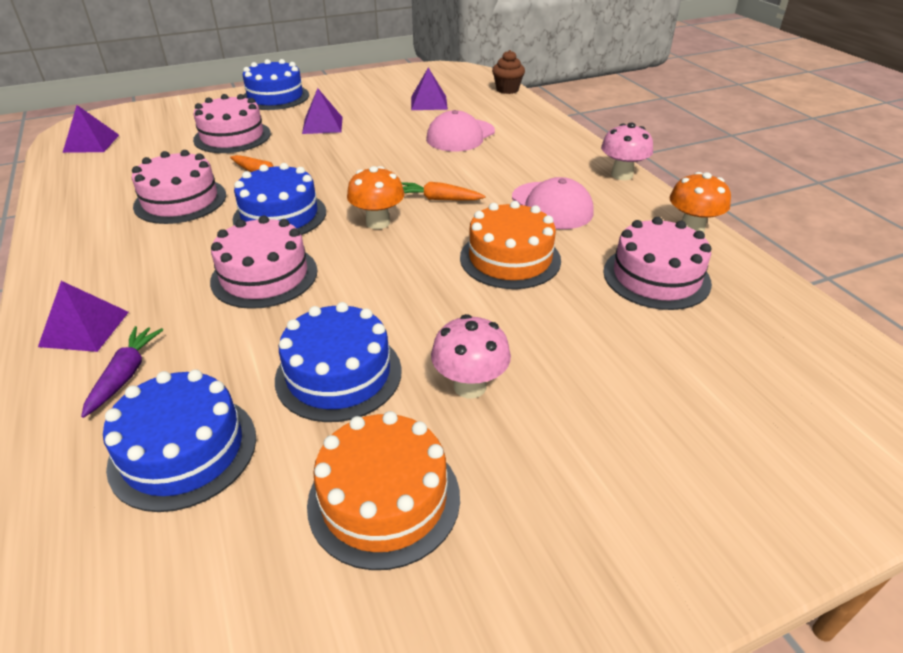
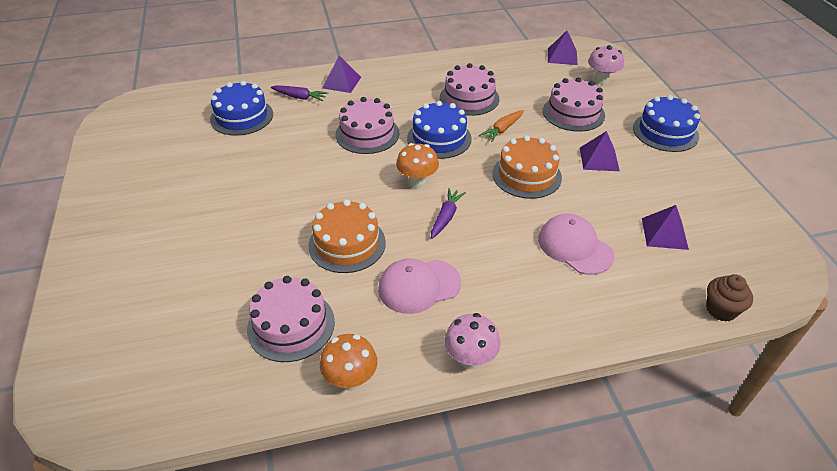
camera: 100 degrees right, 5 degrees up
(338, 374) = (266, 160): blue cake -> none
(384, 499) = (179, 170): orange cake -> orange cake (526, 175)
(439, 199) = (446, 217): orange carrot -> purple carrot
(470, 386) = (231, 205): pink mushroom -> pink mushroom (601, 80)

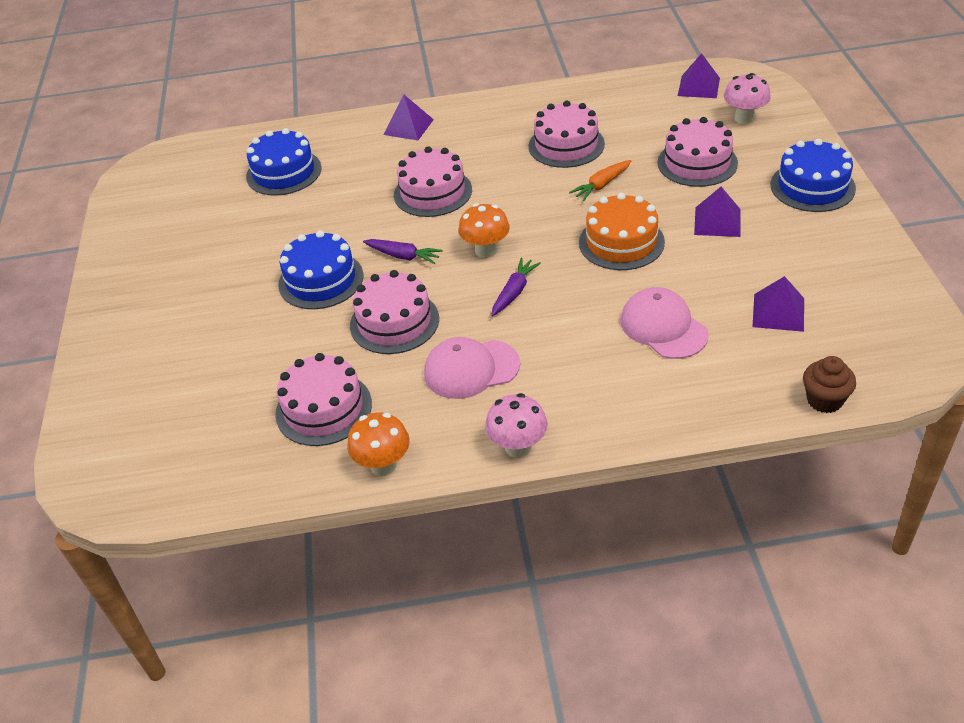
camera: 10 degrees right, 0 degrees up
(300, 97) = (355, 147): purple carrot -> purple carrot (403, 256)
(347, 244) = (394, 322): orange cake -> pink cake
(439, 138) = (520, 197): blue cake -> blue cake (321, 280)

